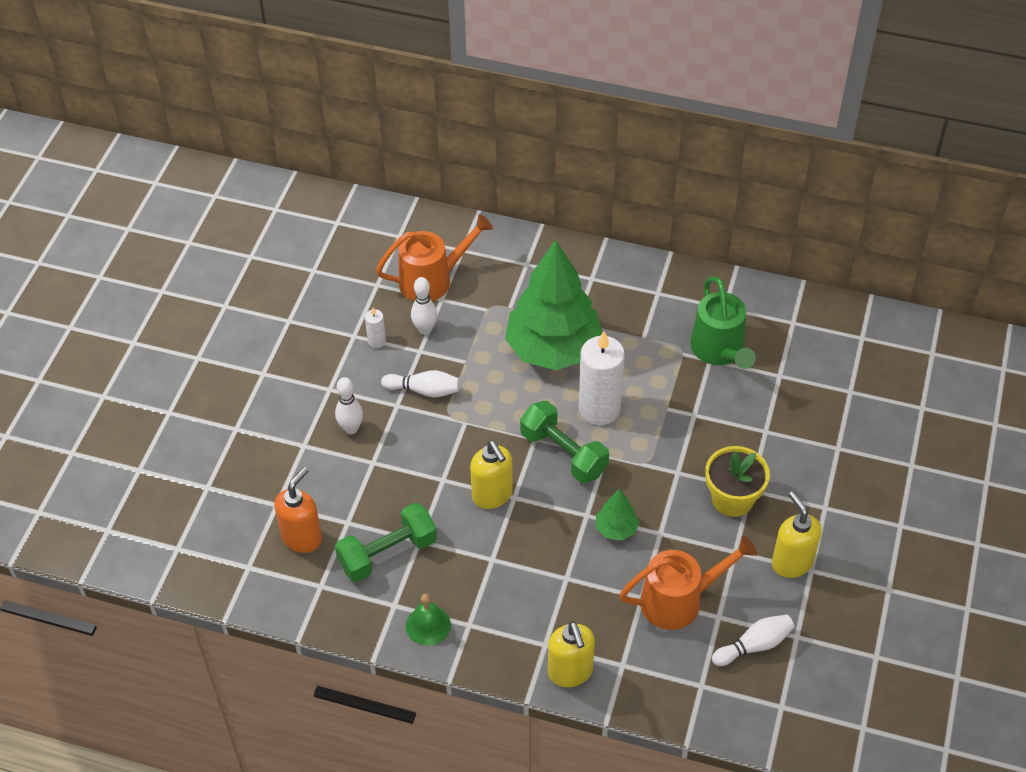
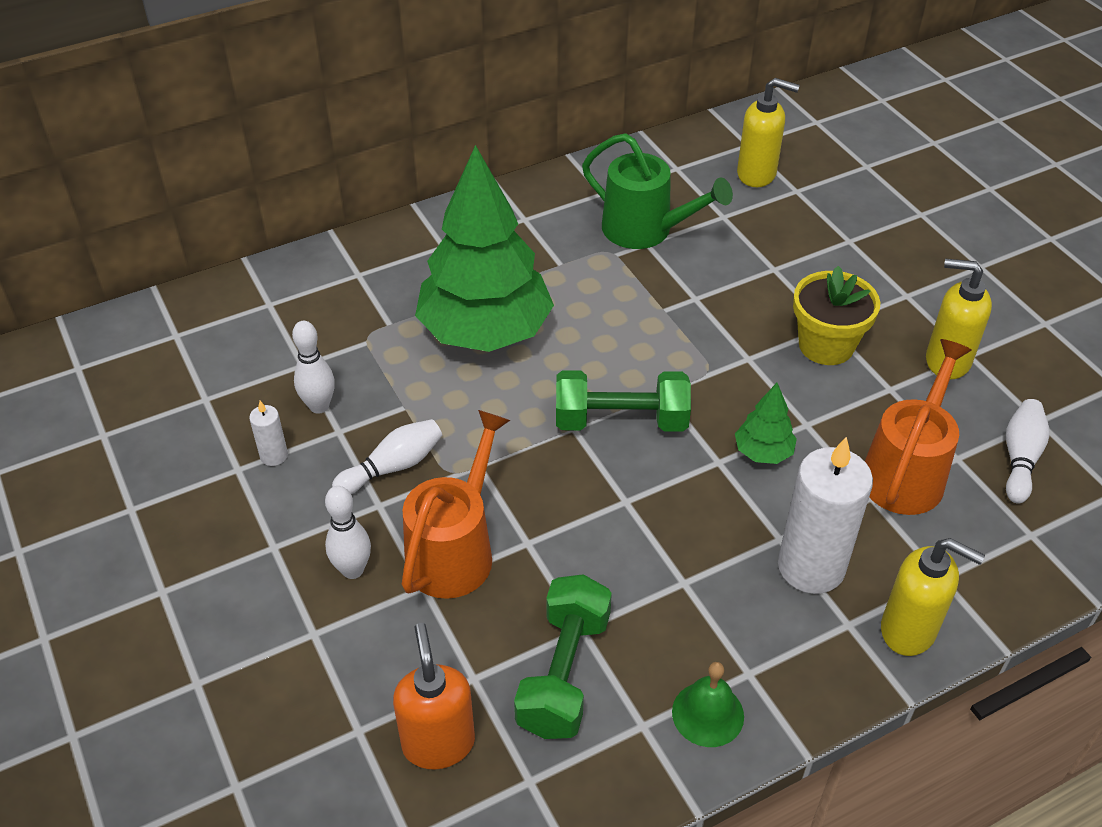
camera: 45 degrees left, 5 degrees down
(433, 280) = (269, 352): orange watering can -> orange watering can (455, 550)
(492, 495) = (601, 517): yellow soap dispenser -> yellow soap dispenser (757, 174)
(599, 409) = (601, 355): white candle -> white candle (811, 567)

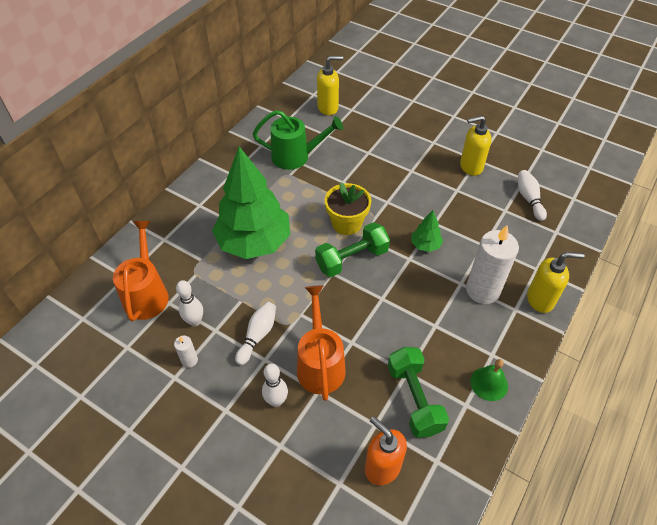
camera: 30 degrees left, 5 degrees up
(826, 345) = (416, 181): yellow flower pot -> yellow flower pot (347, 223)
(906, 471) = (490, 226): orange watering can -> orange watering can (147, 293)

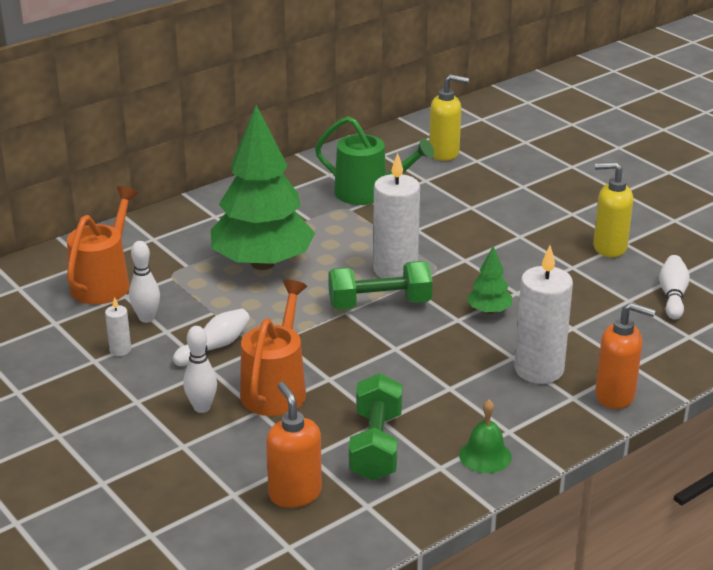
camera: 20 degrees right, 20 degrees down
(347, 223) = (395, 269): yellow flower pot -> white candle
(540, 300) = (615, 396): yellow soap dispenser -> orange soap dispenser

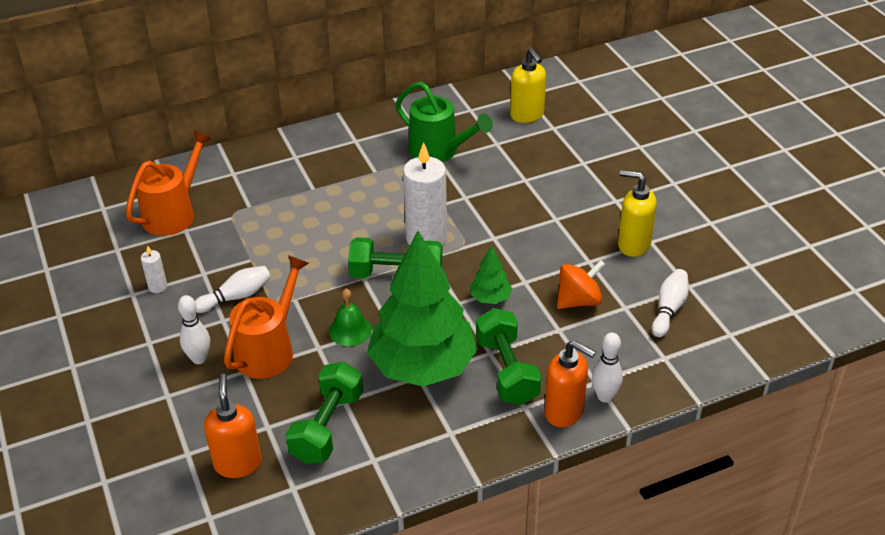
camera: 15 degrees right, 10 degrees up
(146, 318) = (193, 257): white bowling pin -> white bowling pin (605, 396)
(263, 263) = (314, 214): green tree -> green tree (423, 366)
(444, 153) = (527, 115): yellow soap dispenser -> yellow soap dispenser turned 45 degrees clockwise
(485, 455) = (417, 455): green bell -> green bell (350, 330)
(539, 370) = (507, 370): white candle -> green dumbbell
(580, 301) = (578, 301): none -> orange spinning top

